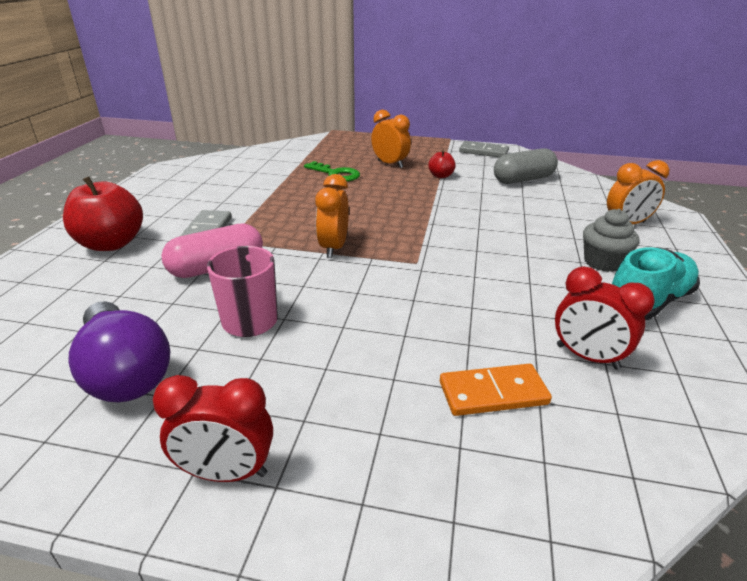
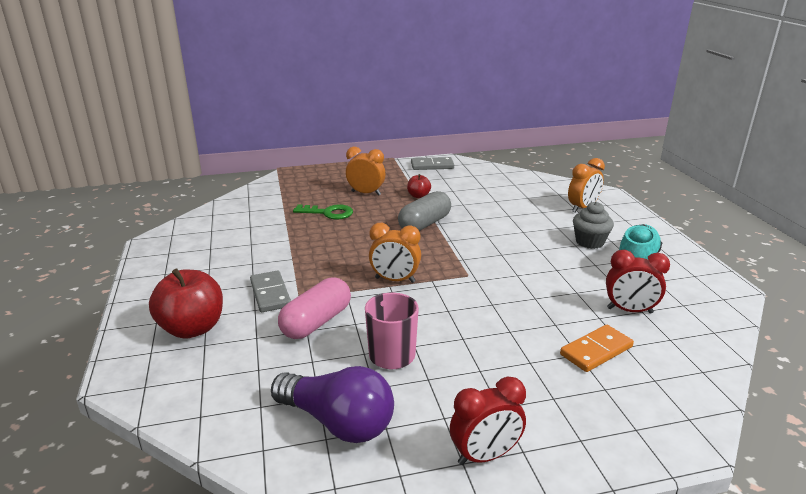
camera: 25 degrees left, 5 degrees down
(334, 248) = (395, 280): orange clock -> orange clock turned 60 degrees counterclockwise
(523, 179) = (484, 186): grey capsule -> grey capsule (424, 224)

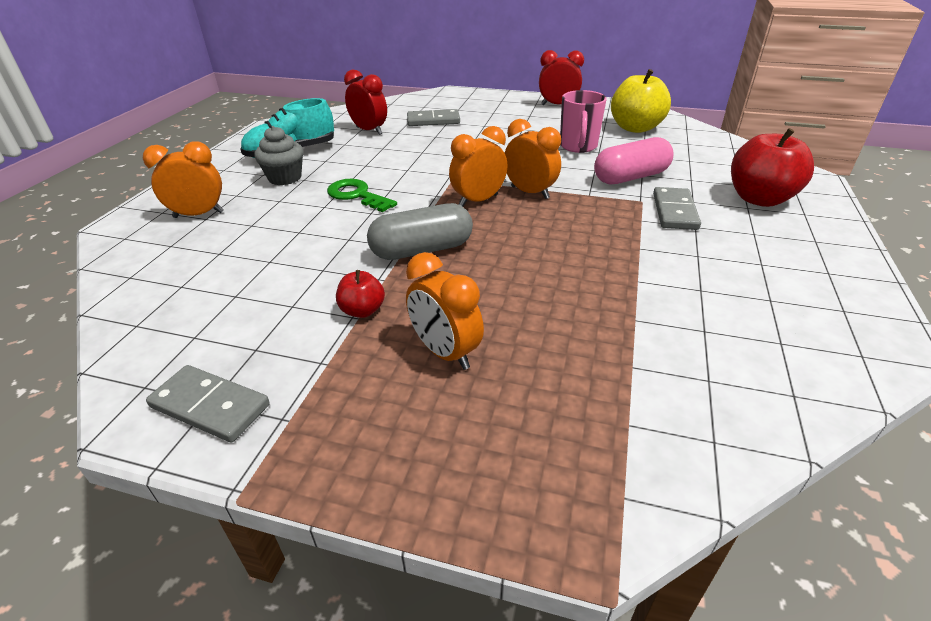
camera: 150 degrees left, 10 degrees up
(328, 213) = (549, 319): green key -> green key (357, 195)
(338, 422) = (635, 128): purple light bulb -> yellow apple
(427, 262) = (478, 201): none -> orange clock
(596, 350) = (433, 121): orange domino -> grey domino

